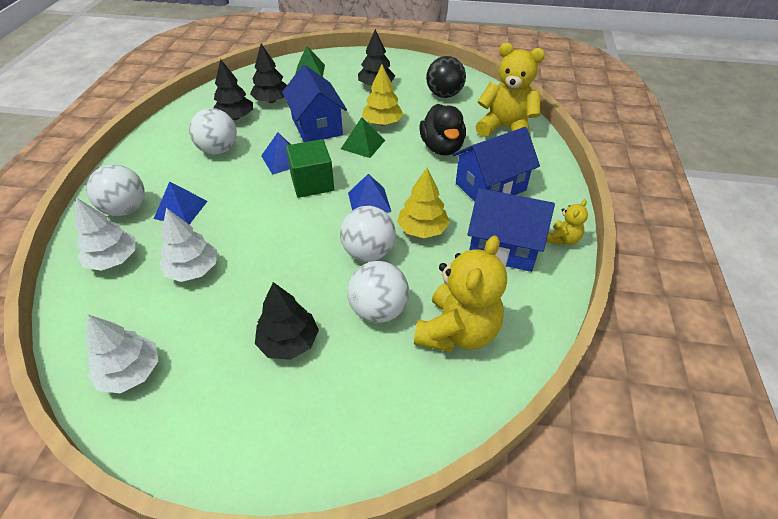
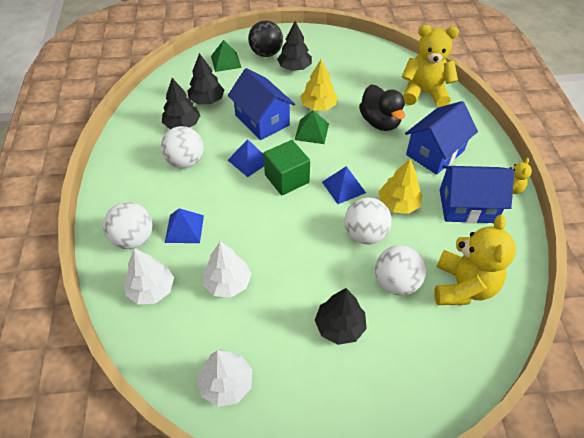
camera: 15 degrees left, 5 degrees up
(444, 95) = (358, 67): black ball -> black ball (266, 53)

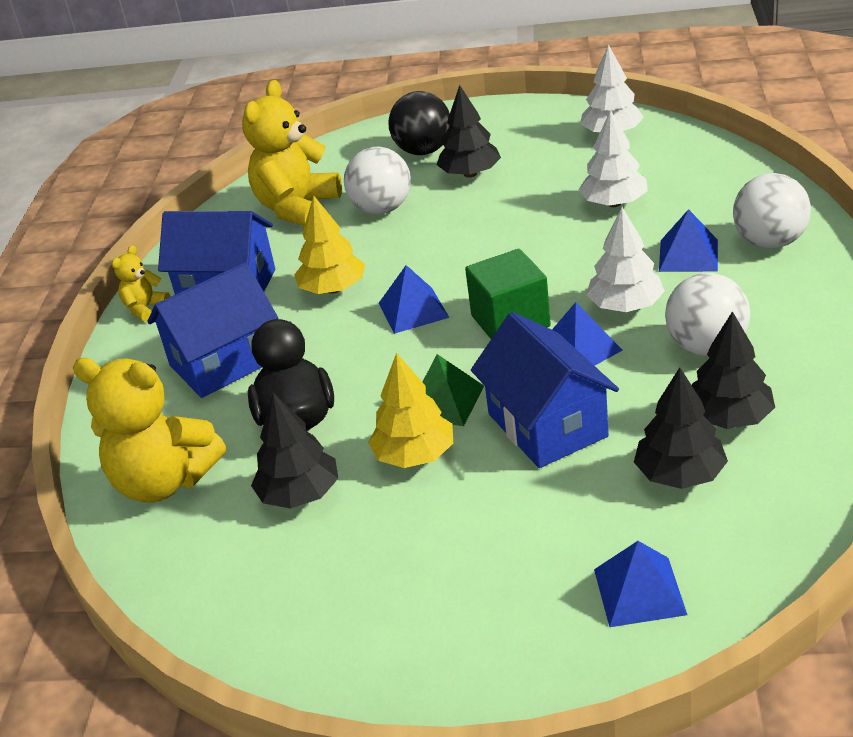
camera: 165 degrees left, 15 degrees down
(151, 289) = (722, 195): white tree -> white tree (625, 306)
(226, 61) = (639, 591): green pyramid -> blue pyramid
(266, 53) = (520, 616): black ball -> black ball (423, 151)
(294, 67) = (447, 563): black tree -> black tree (299, 494)
(365, 234) = (402, 254): white ball -> none

